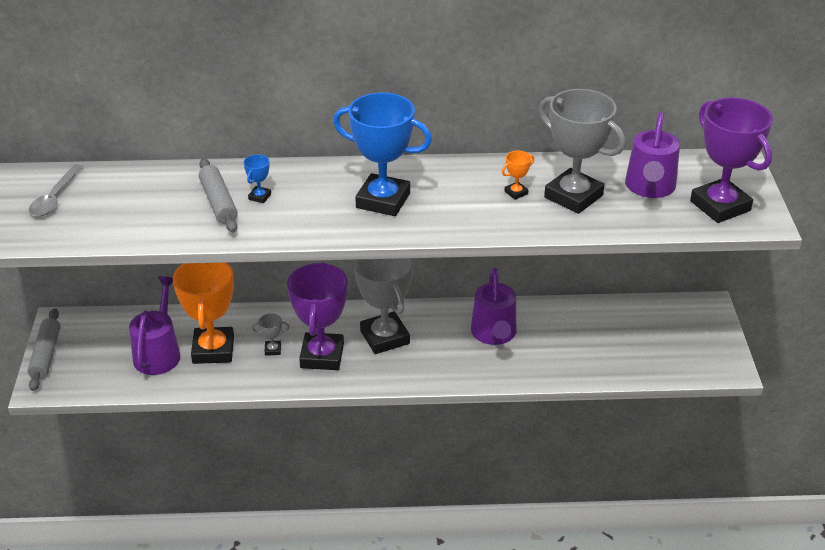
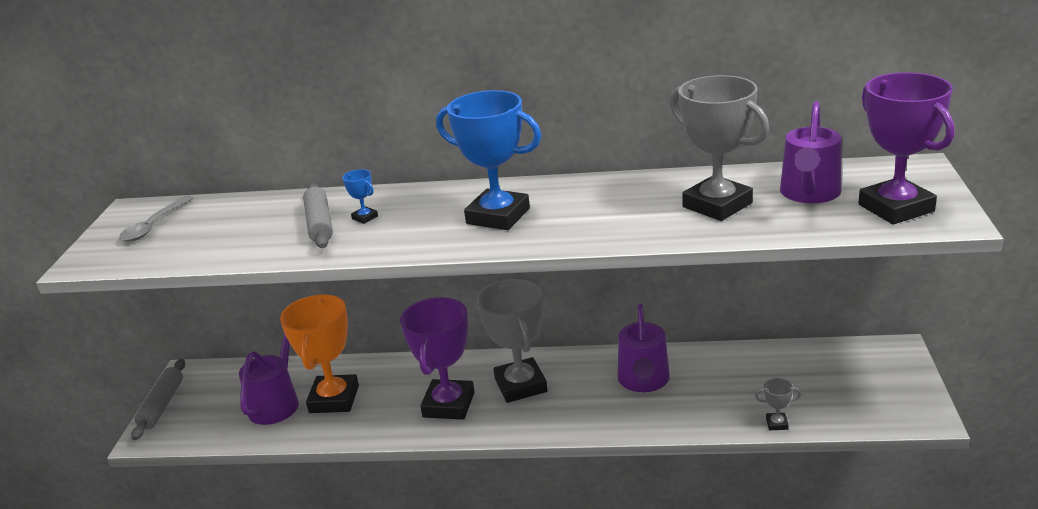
camera: 10 degrees right, 10 degrees down
(260, 197) = (365, 217): blue trophy -> blue trophy turned 75 degrees counterclockwise
(273, 350) = (397, 399): grey trophy -> grey trophy (777, 424)
(516, 193) = (650, 204): orange trophy -> none

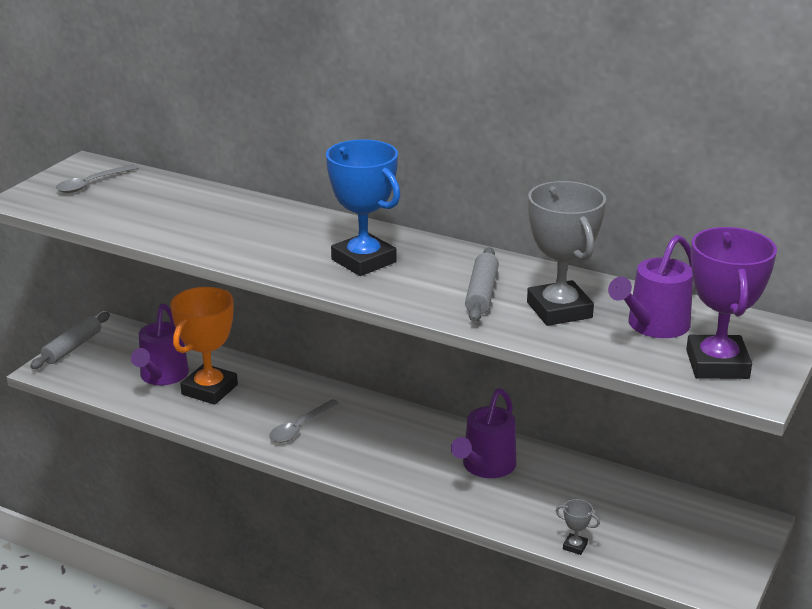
camera: 20 degrees right, 0 degrees up
(277, 402) = (162, 376): purple watering can -> purple watering can turned 150 degrees clockwise
(319, 224) = (216, 222): grey rolling pin -> grey rolling pin (481, 293)
(365, 217) = (256, 228): blue trophy -> none
(448, 405) = (300, 427): purple trophy -> grey spoon
(520, 385) = (374, 432): grey trophy -> none

